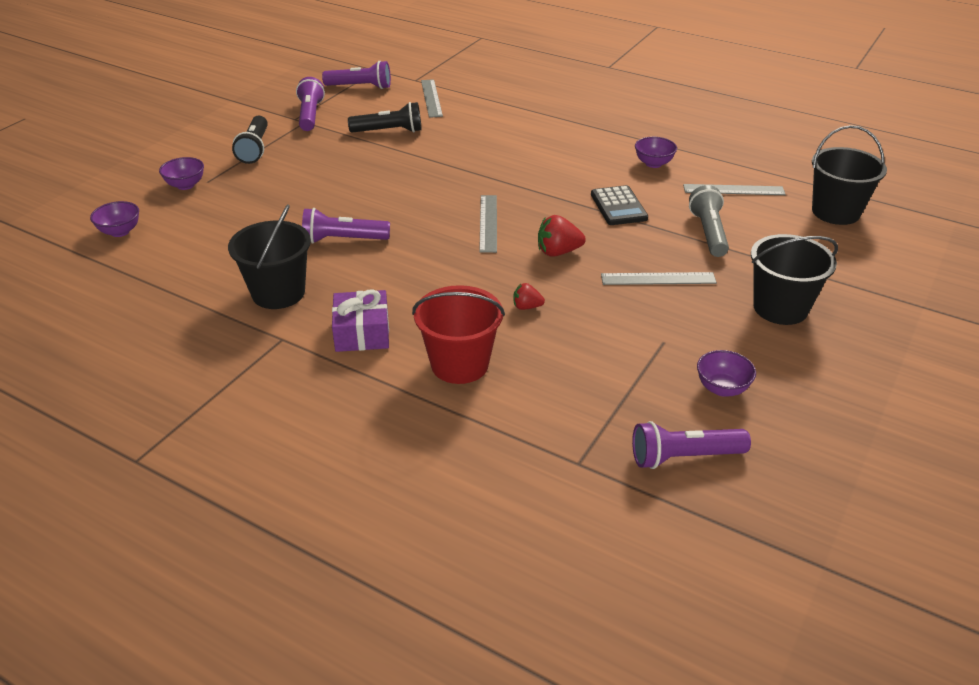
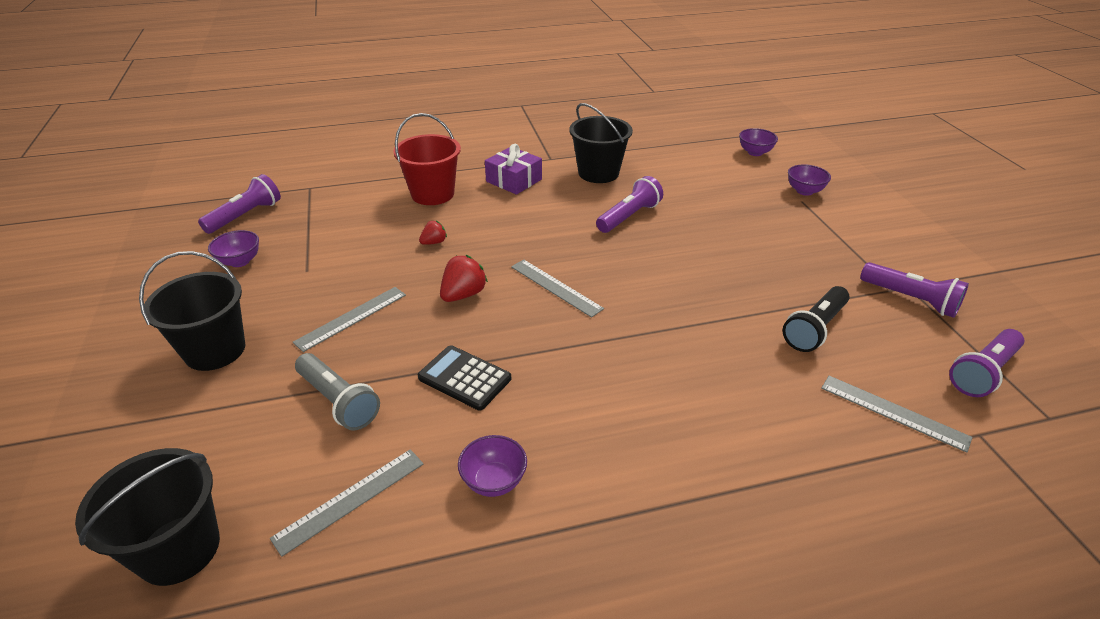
camera: 135 degrees right, 0 degrees up
(255, 149) = (848, 240): black flashlight -> none

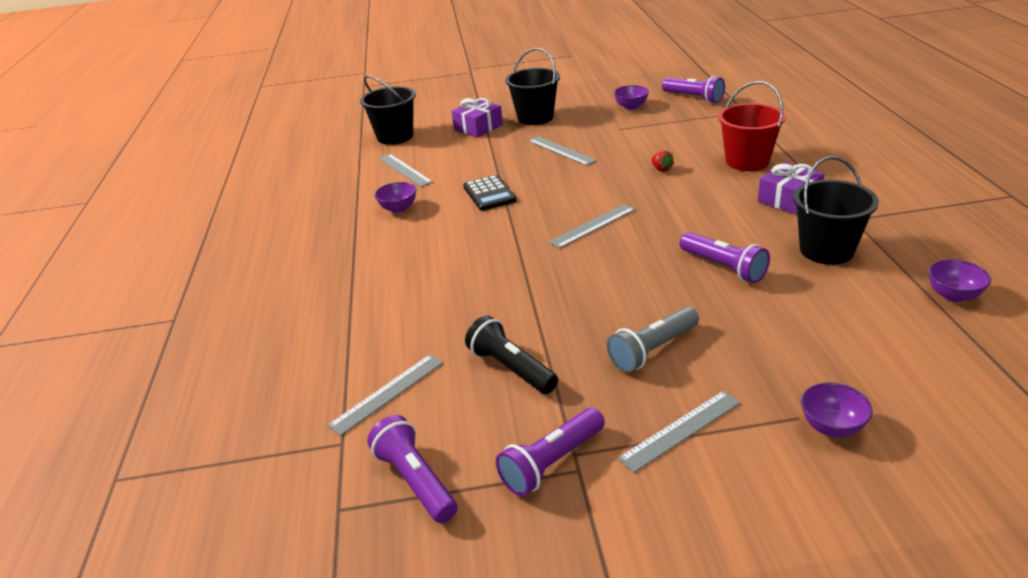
camera: 100 degrees right, 5 degrees down
(212, 417) = (478, 127): none -> purple gift
(338, 401) = (480, 157): grey flashlight -> grey flashlight (653, 350)
(463, 294) = (585, 187): red strawberry -> none
(464, 378) = (489, 194): black calculator -> black calculator turned 120 degrees clockwise
(755, 152) = (958, 395): purple bowl -> purple bowl (953, 295)
(840, 243) = (681, 430): none -> grey ruler

